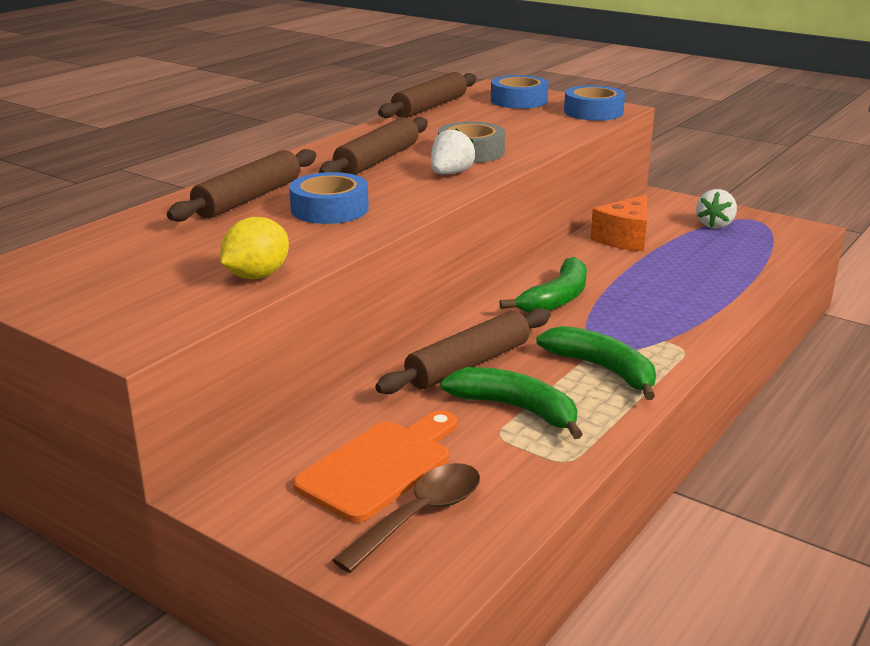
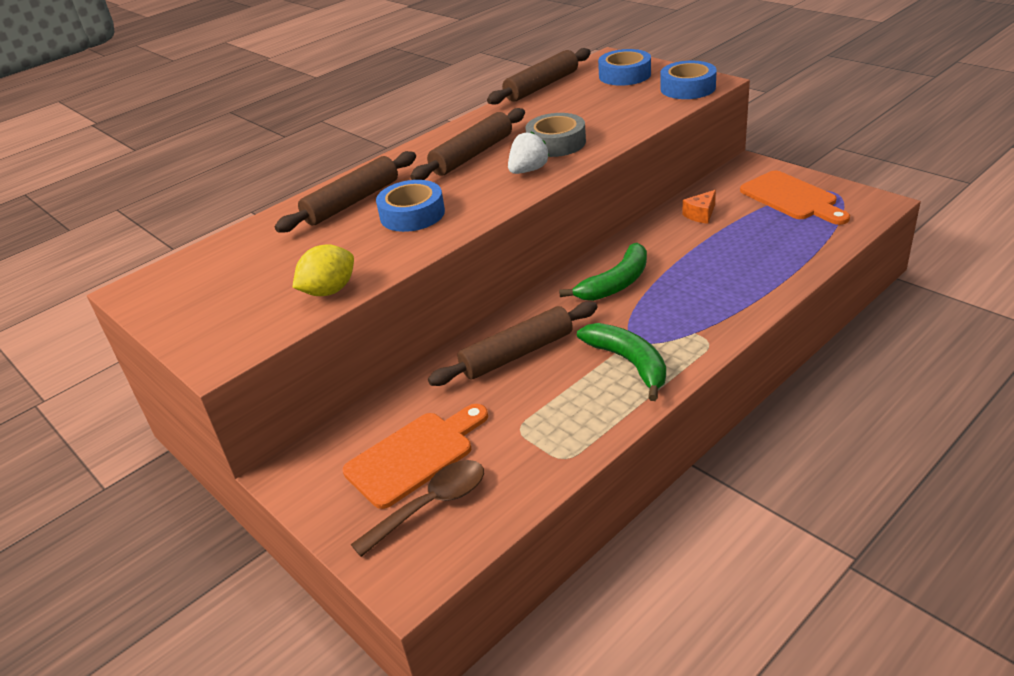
camera: 15 degrees right, 10 degrees up
(516, 409) = (541, 402): green banana -> none
(625, 238) = (701, 214): orange cheese -> orange cheese, size x0.59
(715, 225) = (792, 198): white strawberry -> orange cutting board

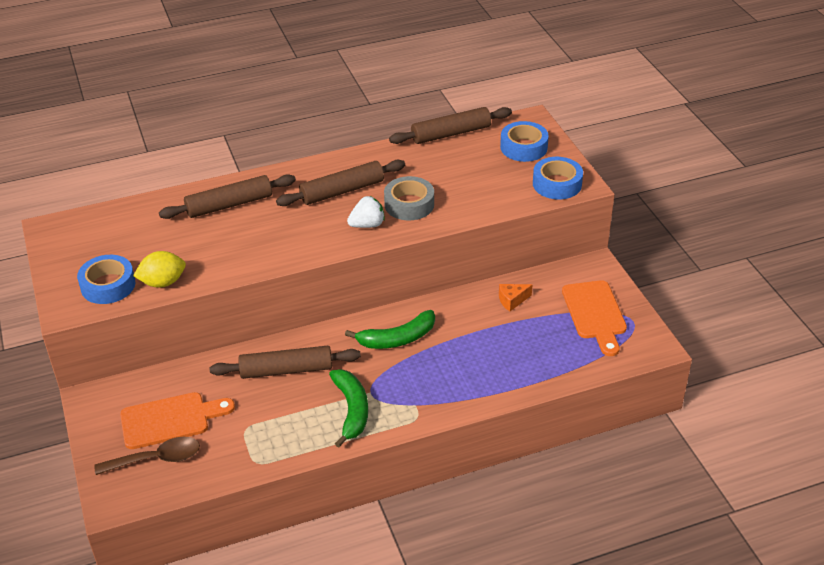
camera: 20 degrees right, 5 degrees up
(412, 214) = (259, 235): blue tape -> blue tape (108, 285)

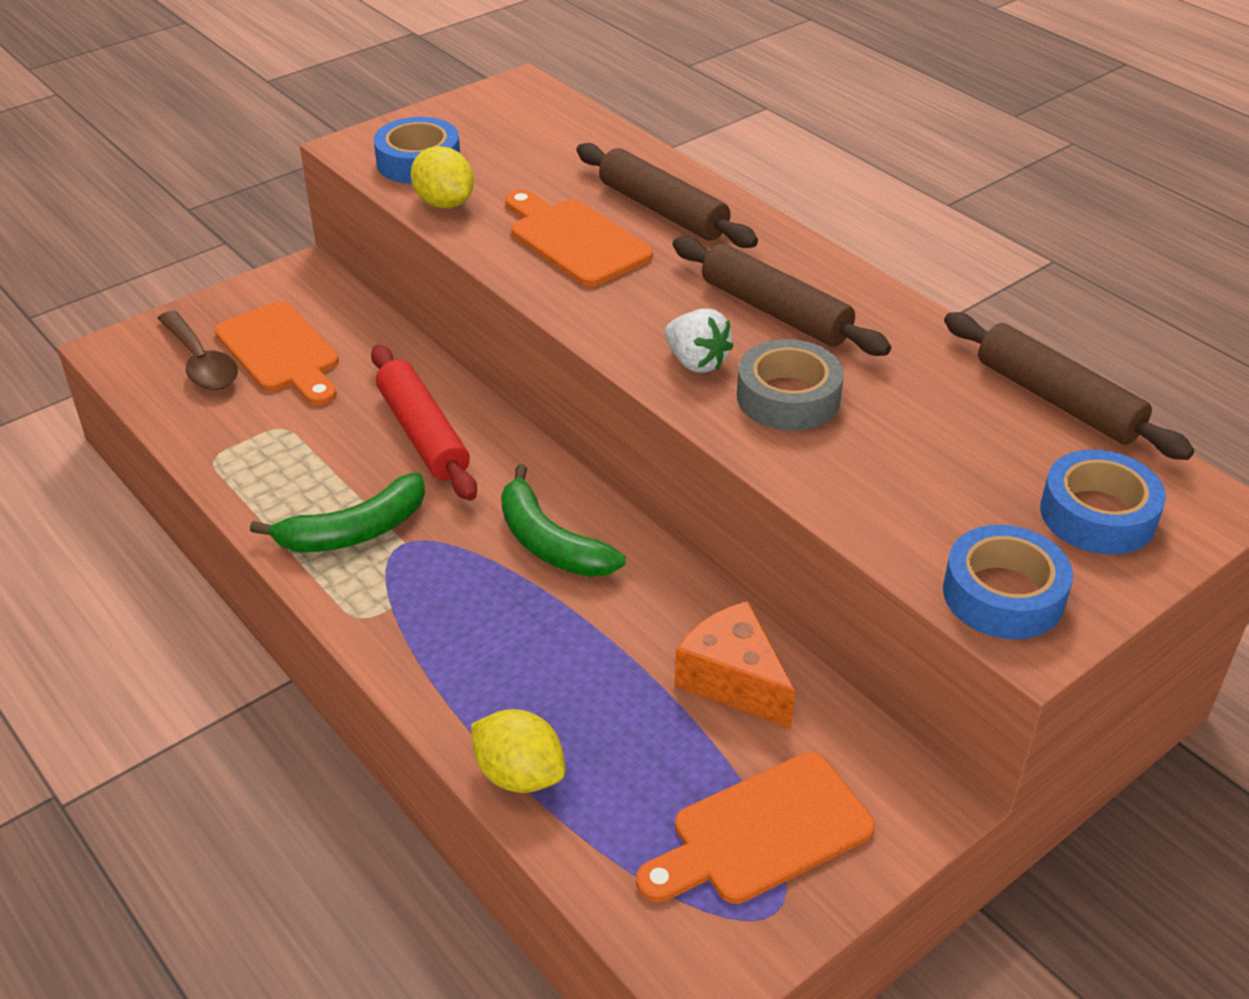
camera: 70 degrees right, 0 degrees up
(236, 241) = (574, 240): none -> orange cutting board
(286, 370) = (423, 434): brown rolling pin -> red rolling pin
(512, 300) = (733, 681): orange cheese -> orange cheese, size x1.70
(539, 379) = (519, 775): none -> yellow lemon

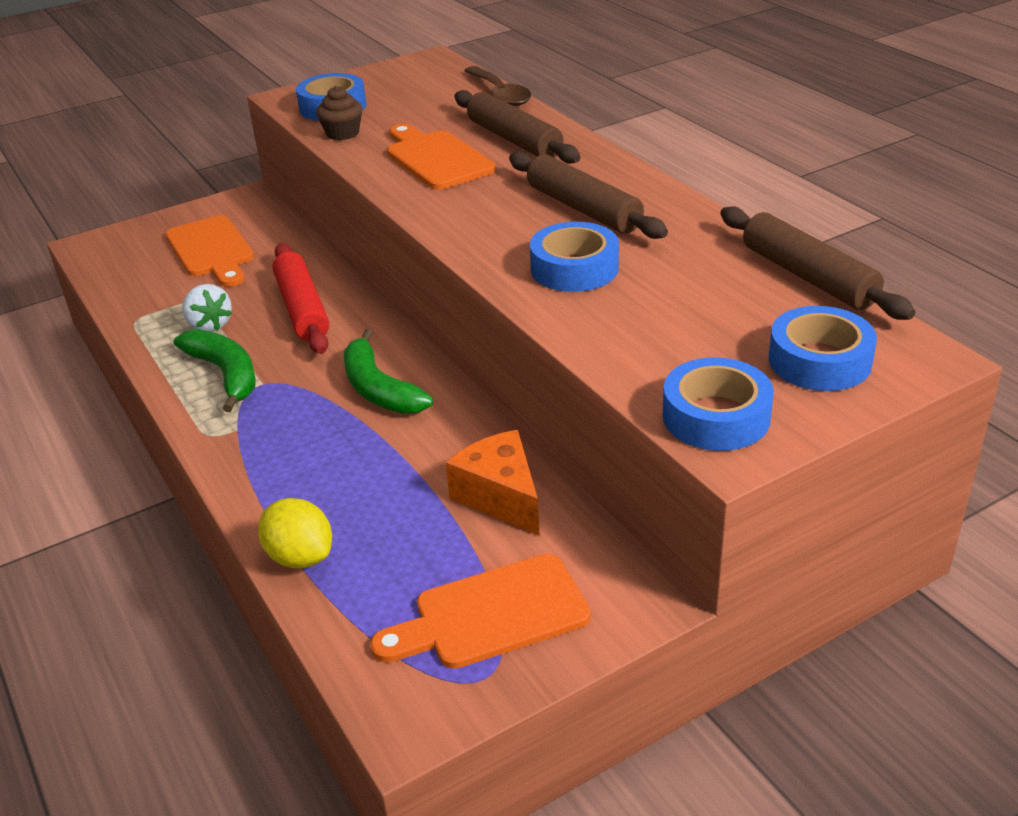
camera: 10 degrees right, 5 degrees down
(201, 362) = (149, 255): brown spoon -> brown spoon (500, 94)
(354, 531) = (225, 374): green banana -> green banana turned 105 degrees counterclockwise
(444, 203) = (342, 133): yellow lemon -> brown cupcake
(696, 362) = (506, 242): white strawberry -> white strawberry (209, 325)
(788, 397) = (574, 268): grey tape -> blue tape

